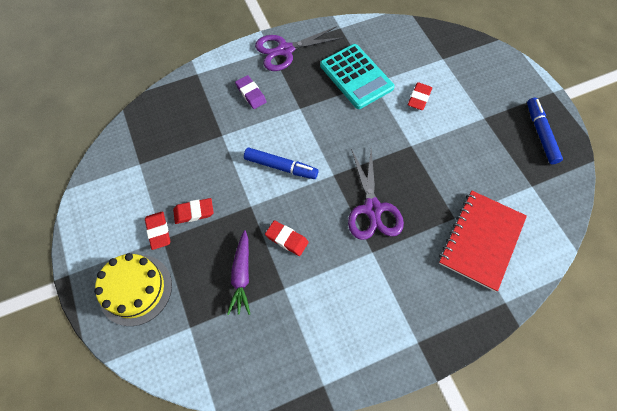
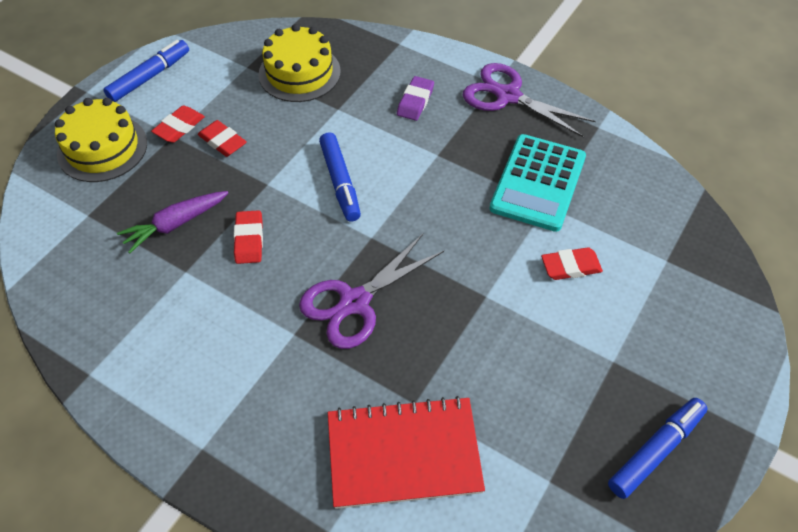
camera: 55 degrees right, 10 degrees down
(93, 226) = (149, 77): none -> blue marker
(173, 138) = (299, 73): none -> yellow cake

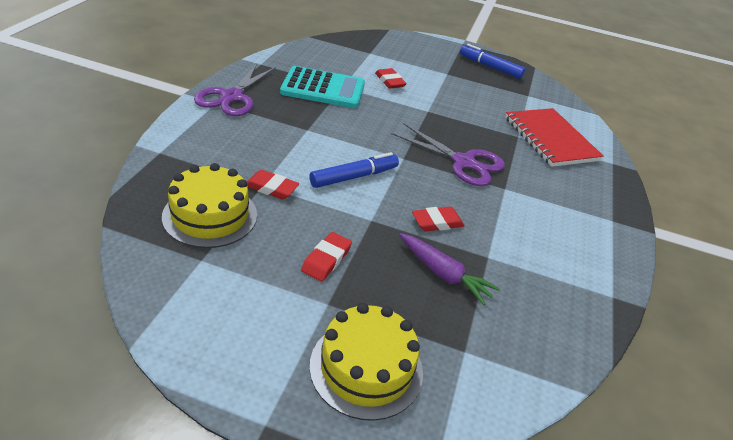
camera: 110 degrees left, 15 degrees down
(149, 77) = (227, 353): blue marker -> none
(179, 127) = (313, 300): red eraser -> red eraser (271, 188)
(415, 101) = (245, 141): purple eraser -> none

